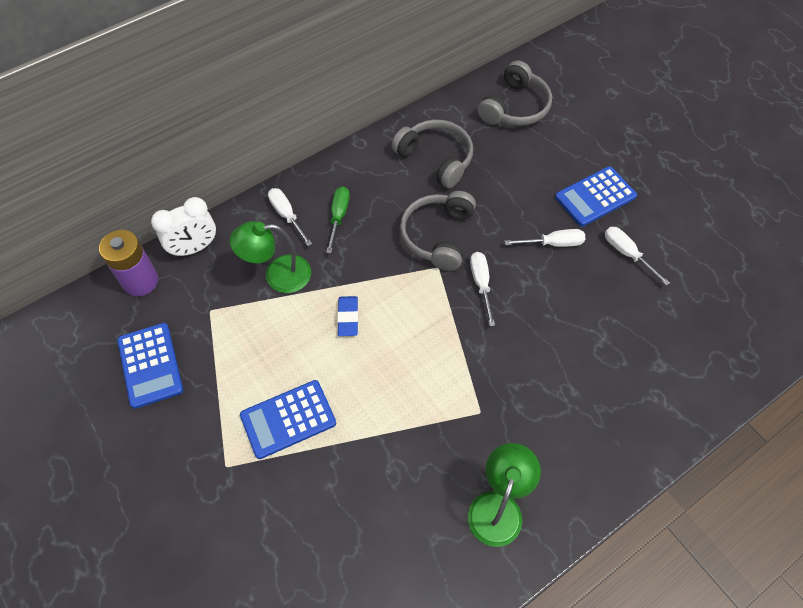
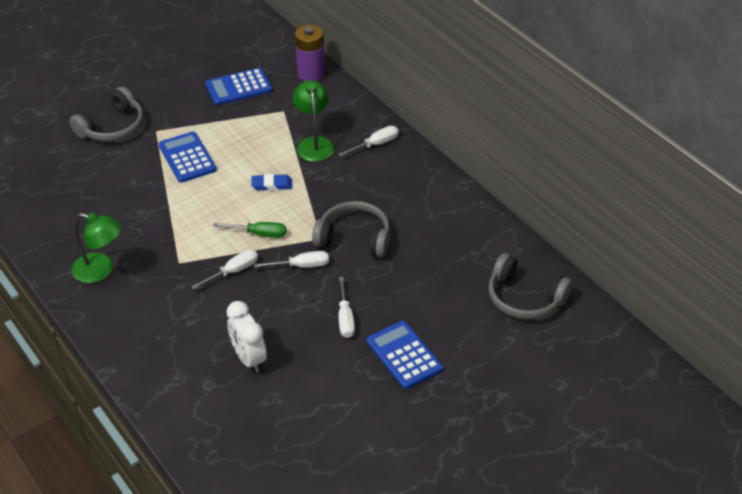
camera: 90 degrees right, 15 degrees down
(194, 248) = (342, 97): white clock -> white clock (249, 358)
(338, 217) = (375, 175): green screwdriver -> green screwdriver (259, 234)
(436, 158) = (447, 237): grey headphones -> grey headphones (112, 127)
(627, 254) = (332, 374): white screwdriver -> white screwdriver (233, 271)

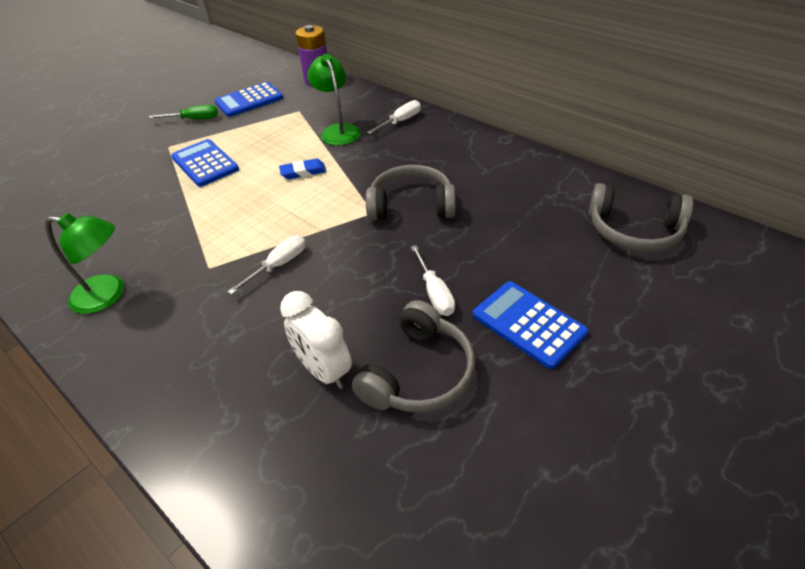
camera: 10 degrees left, 0 degrees up
(112, 127) = (120, 151): grey headphones -> grey headphones (418, 373)
(259, 234) = (301, 220): green screwdriver -> green screwdriver (194, 119)
(301, 266) = (360, 244): white screwdriver -> none

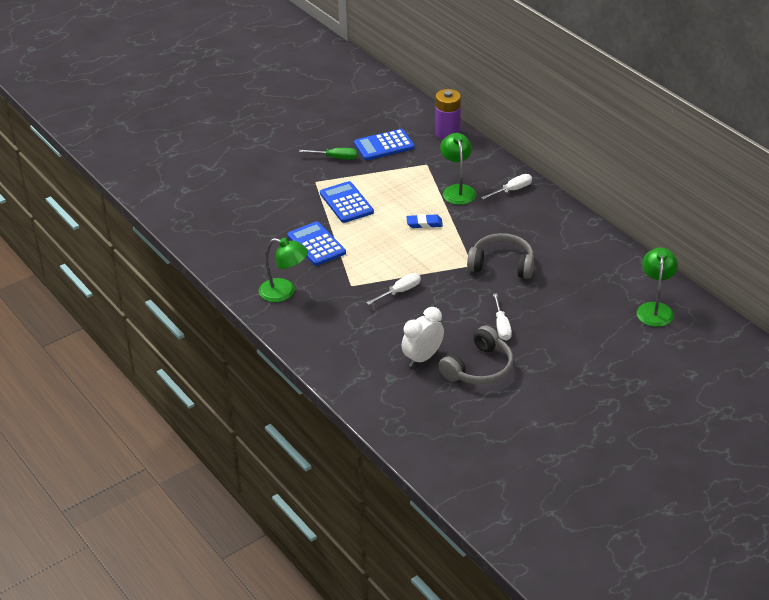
camera: 10 degrees right, 5 degrees down
(324, 370) = (422, 358): white clock -> white clock turned 75 degrees clockwise
(528, 324) = (555, 353): blue calculator -> blue calculator (316, 244)
(634, 230) = (655, 309): grey headphones -> green lamp

